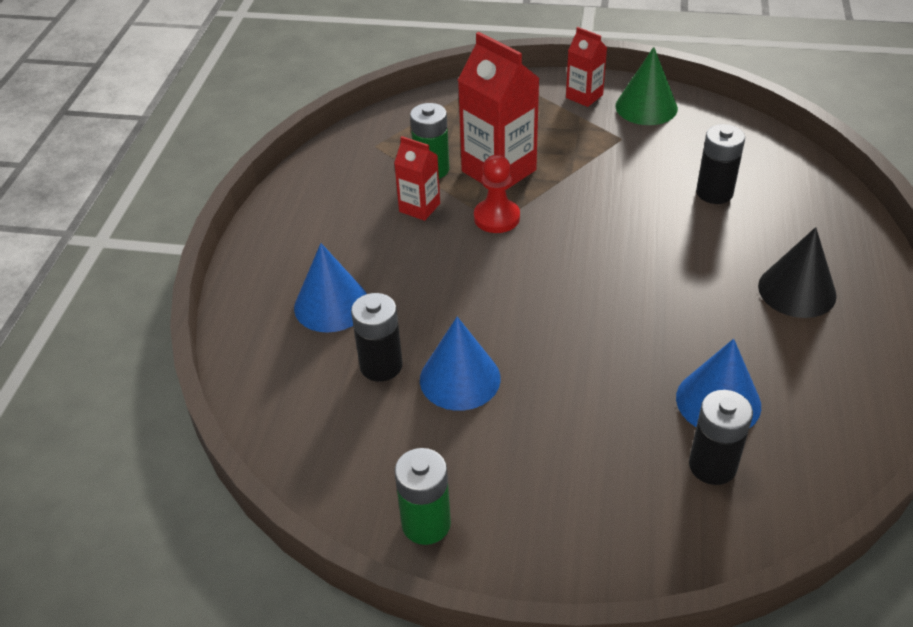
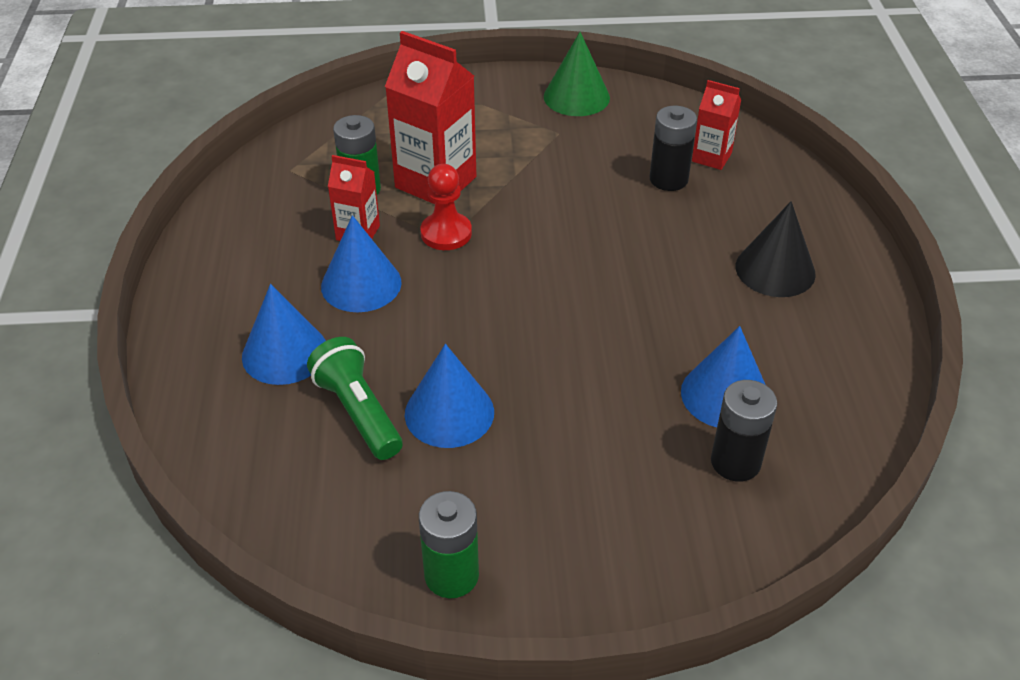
camera: 15 degrees left, 0 degrees up
(381, 366) = (358, 412): black battery -> green flashlight
(411, 253) = (361, 284): none -> blue cone
(584, 96) = (508, 92): red carton -> red carton (711, 157)

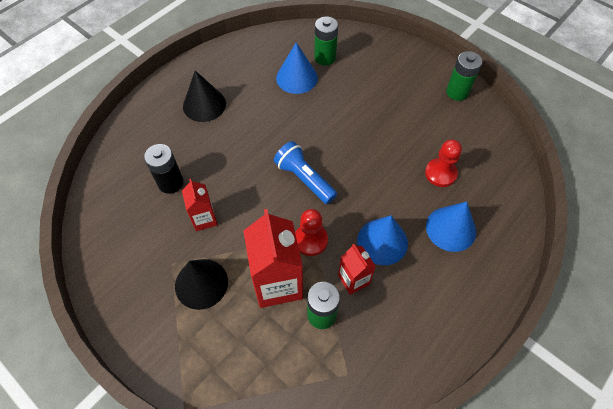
camera: 135 degrees left, 15 degrees up
(358, 412) = (440, 173): green flashlight -> red pawn
(449, 412) = (404, 146): blue cone -> none
(509, 138) = (201, 283): none -> black cone
(531, 281) = (304, 179): none -> blue flashlight
(576, 97) = (123, 285): green cone -> none
(711, 157) = (132, 178): red carton -> red carton (204, 219)
(735, 462) = (325, 58): black battery -> green battery

